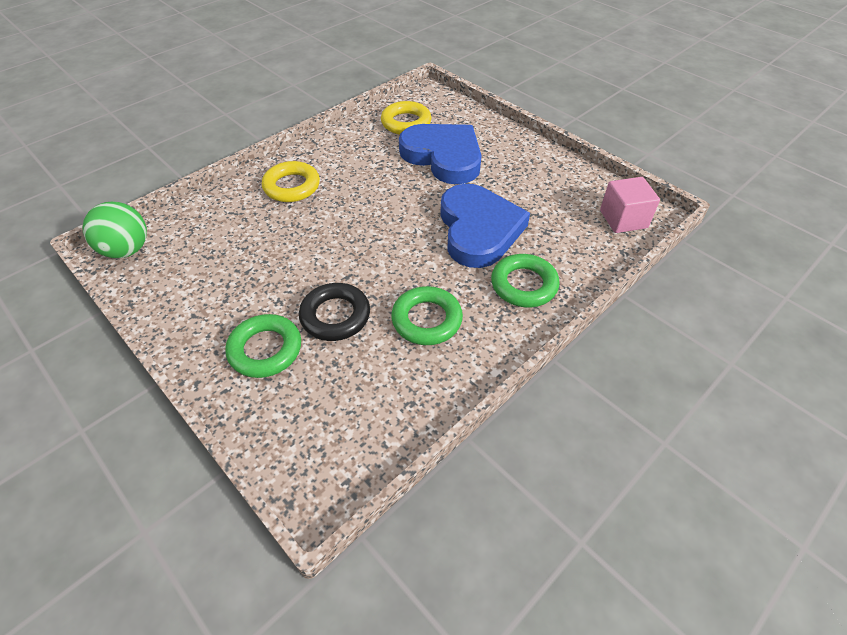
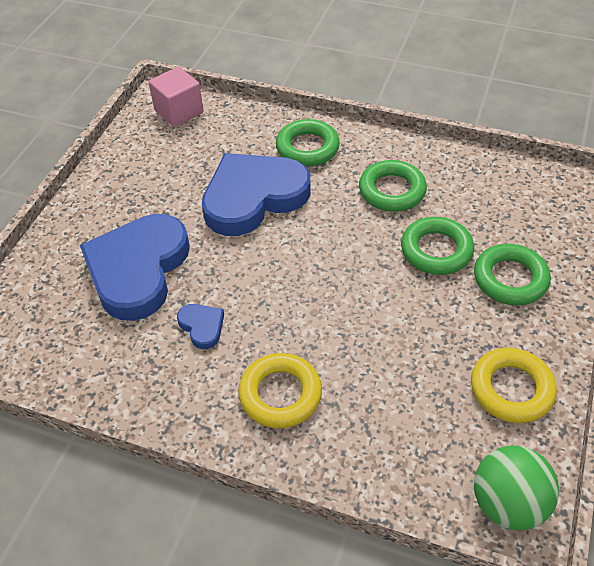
camera: 115 degrees left, 0 degrees up
(335, 316) = (436, 250): black ring -> green ring
(371, 170) = (202, 326): none -> blue heart
(406, 123) = (73, 339): yellow ring -> yellow ring (511, 389)

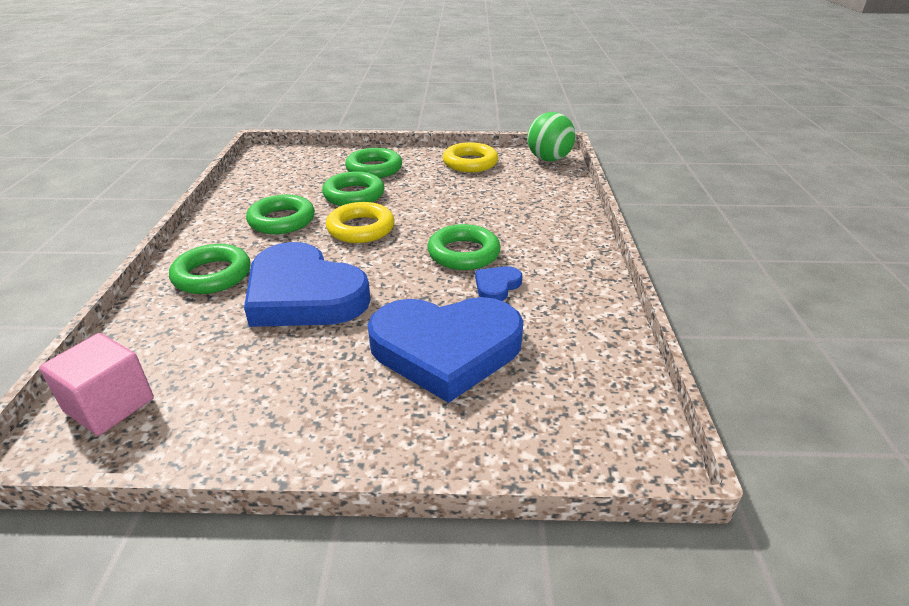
camera: 110 degrees left, 15 degrees down
(270, 317) = (463, 253): none -> green ring
(280, 394) = (536, 235): yellow ring -> yellow ring (361, 228)

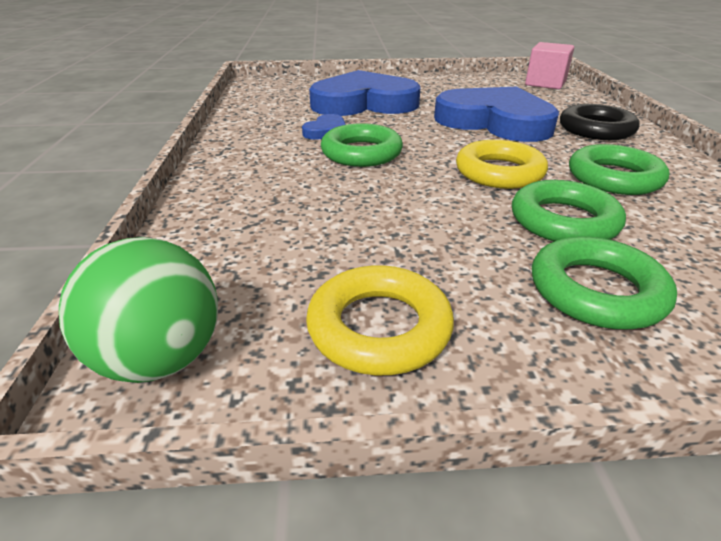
camera: 175 degrees right, 0 degrees up
(212, 275) = (596, 129): green ring -> black ring

